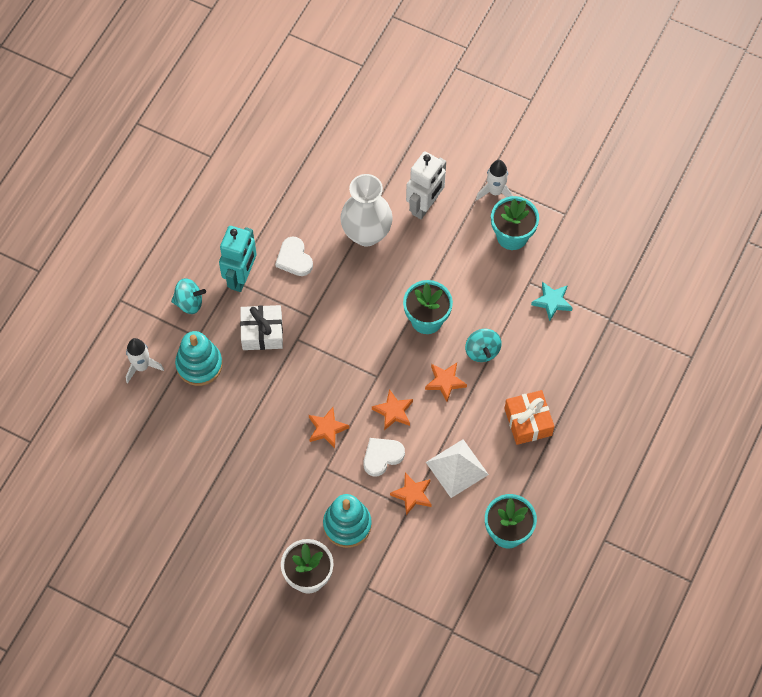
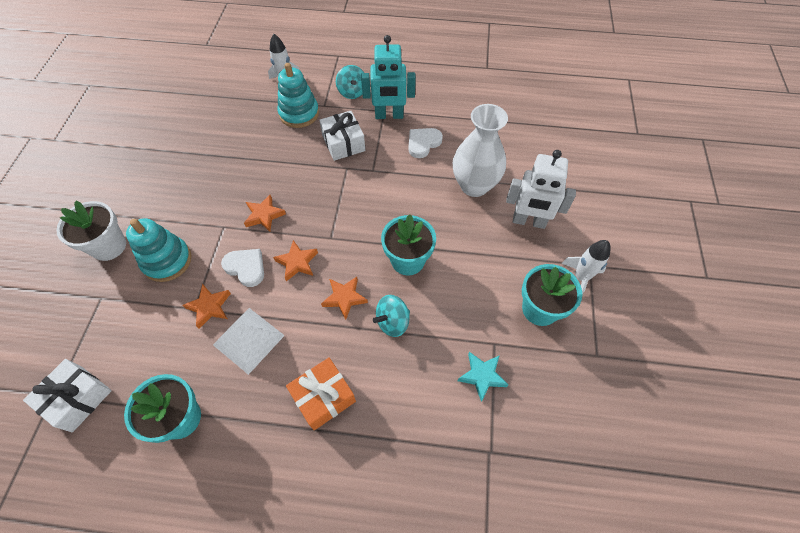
camera: 70 degrees right, 5 degrees down
(462, 611) = (77, 398): none -> white gift

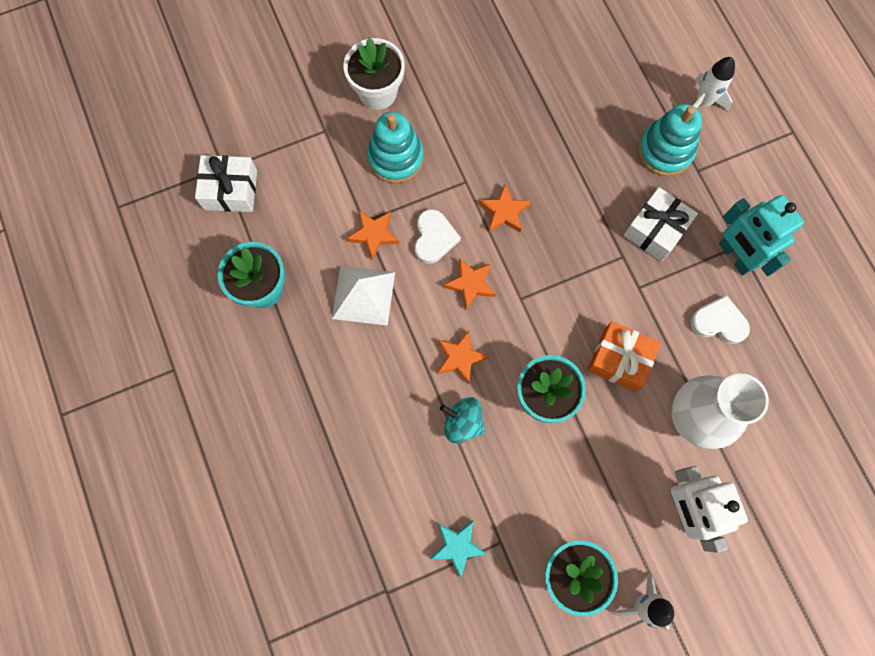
camera: 60 degrees right, 15 degrees up
(323, 397) = (350, 402): orange gift -> orange gift (619, 360)
(352, 92) = (742, 189): turquoise spinning top -> none

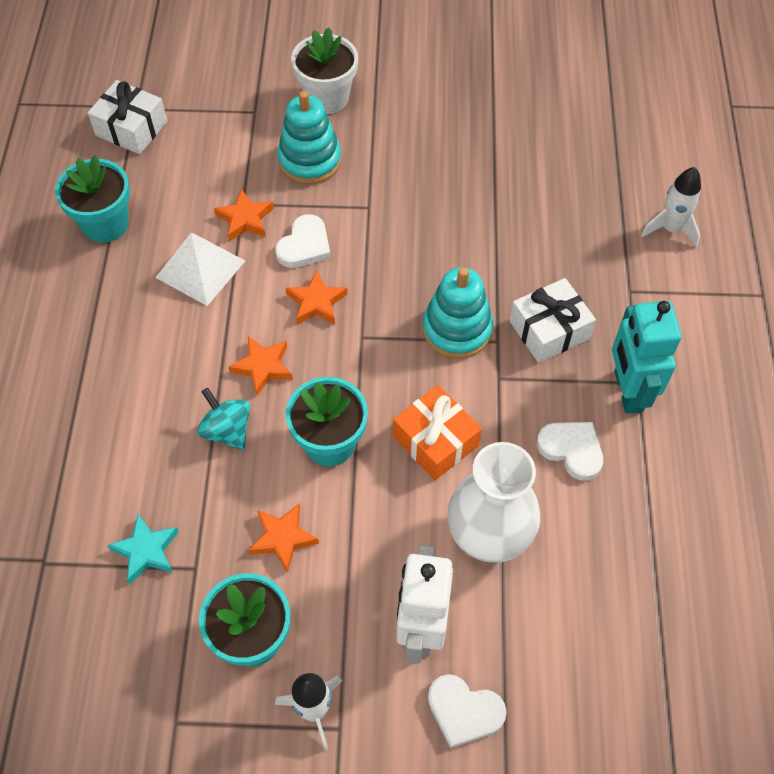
camera: 25 degrees right, 15 degrees down
(504, 212) = (392, 249): orange star -> orange star (282, 538)
(665, 151) = (602, 259): turquoise stacking toy -> turquoise stacking toy (457, 329)
(742, 555) = (464, 711): none -> white heart

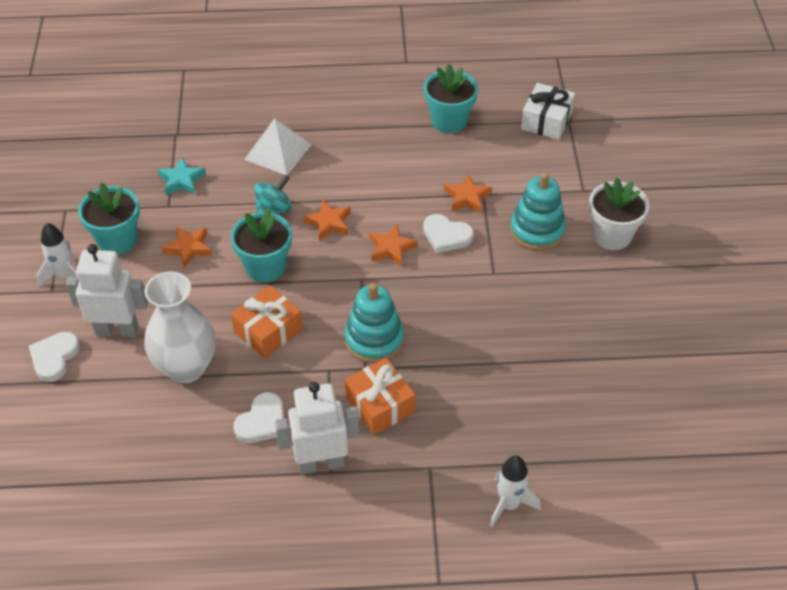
camera: 85 degrees right, 10 degrees down
(200, 269) = (414, 177): white pyramid -> white pyramid (278, 152)
(549, 330) = (380, 405): white gift -> orange gift
(627, 391) = (321, 463): turquoise robot -> white robot

